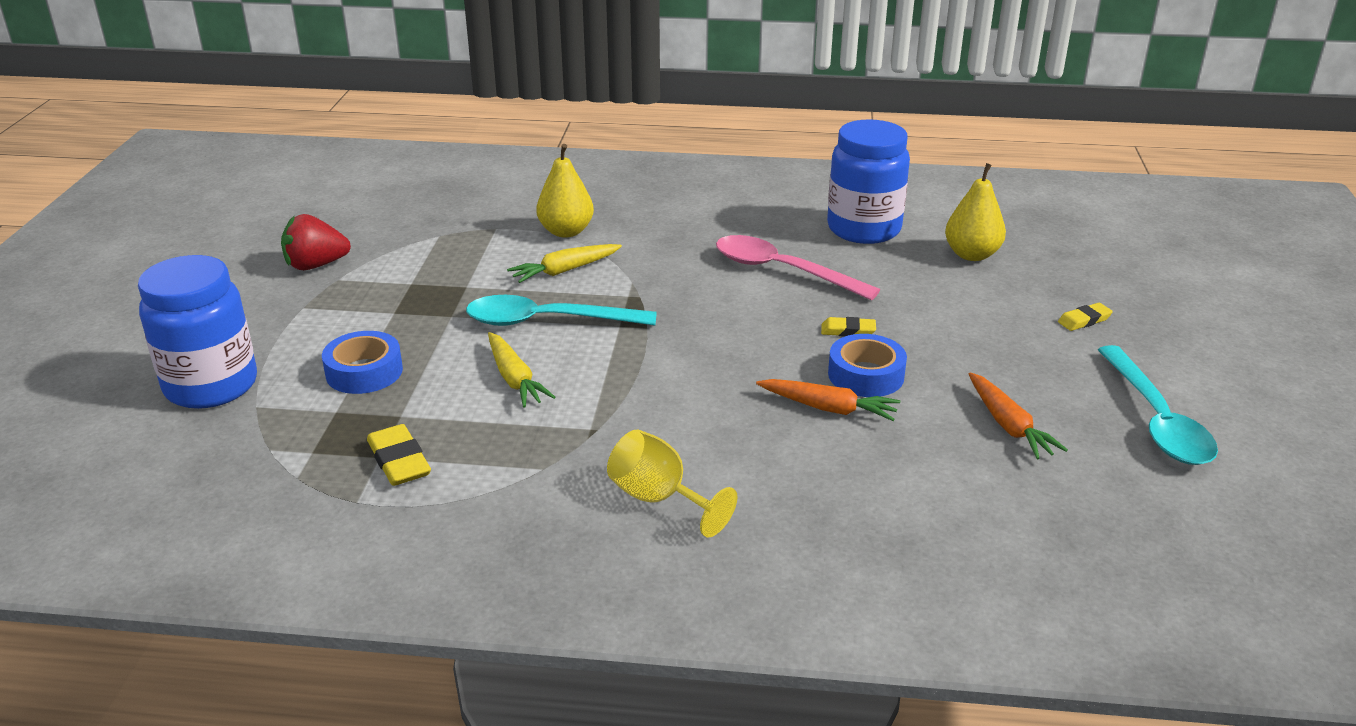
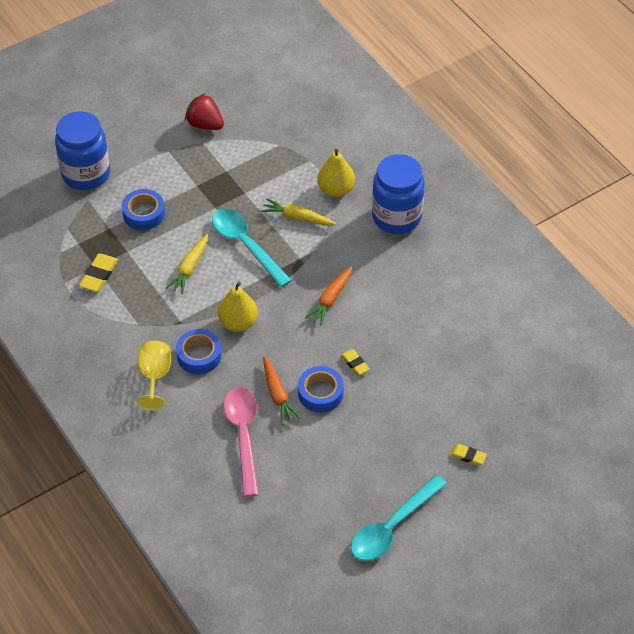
camera: 50 degrees right, 20 degrees up
(675, 441) = (199, 355): none -> blue tape
(782, 271) = (388, 302): pink spoon -> pink spoon (243, 435)
(864, 229) = (474, 309): blue jar -> blue jar (396, 217)
(971, 255) = (494, 373): yellow pear -> yellow pear (238, 323)
(1008, 425) = (330, 470): orange carrot -> orange carrot (331, 299)

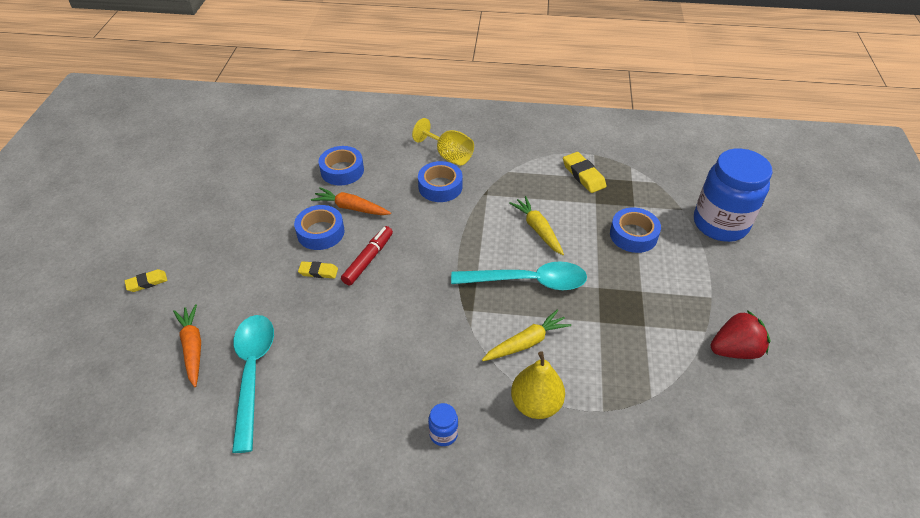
camera: 130 degrees right, 5 degrees down
(238, 323) = (446, 226): yellow pear -> none
(243, 435) = (342, 170): pink spoon -> blue tape
(315, 344) = (368, 259): none -> red marker
(331, 299) = (401, 301): orange carrot -> orange carrot (193, 348)
(392, 527) = (169, 199): turquoise spoon -> turquoise spoon (253, 372)
(396, 217) = (443, 434): blue jar -> blue jar, size x0.40

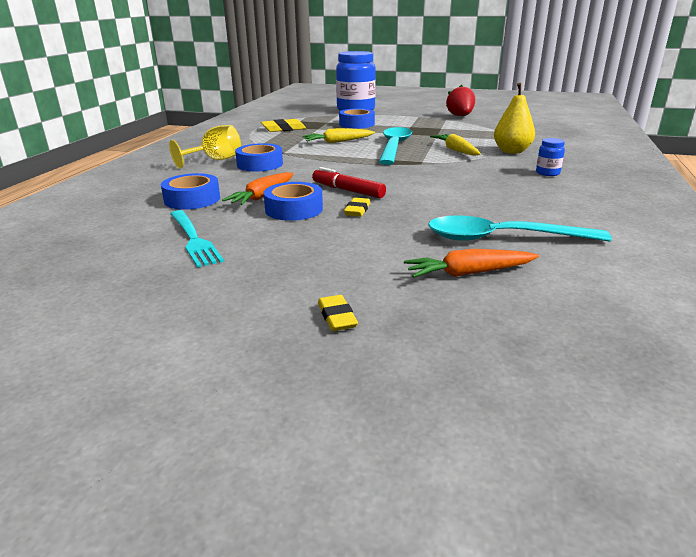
camera: 80 degrees left, 20 degrees down
(263, 194) = (194, 239): none -> turquoise fork

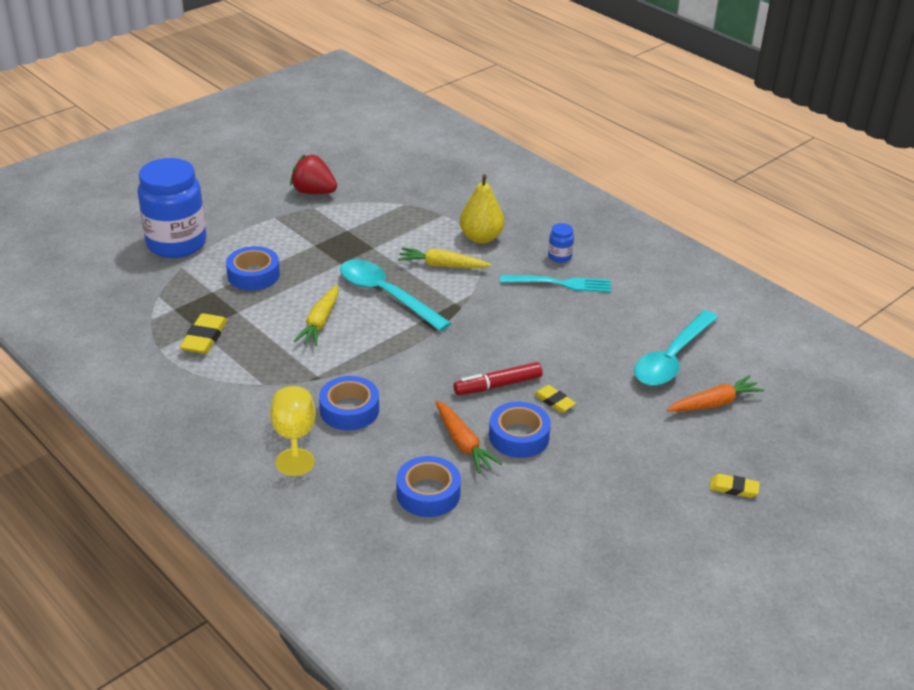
camera: 60 degrees left, 10 degrees up
(194, 239) = (543, 520): turquoise fork -> turquoise fork (561, 283)
(469, 273) = (714, 403): orange carrot -> orange carrot turned 135 degrees counterclockwise

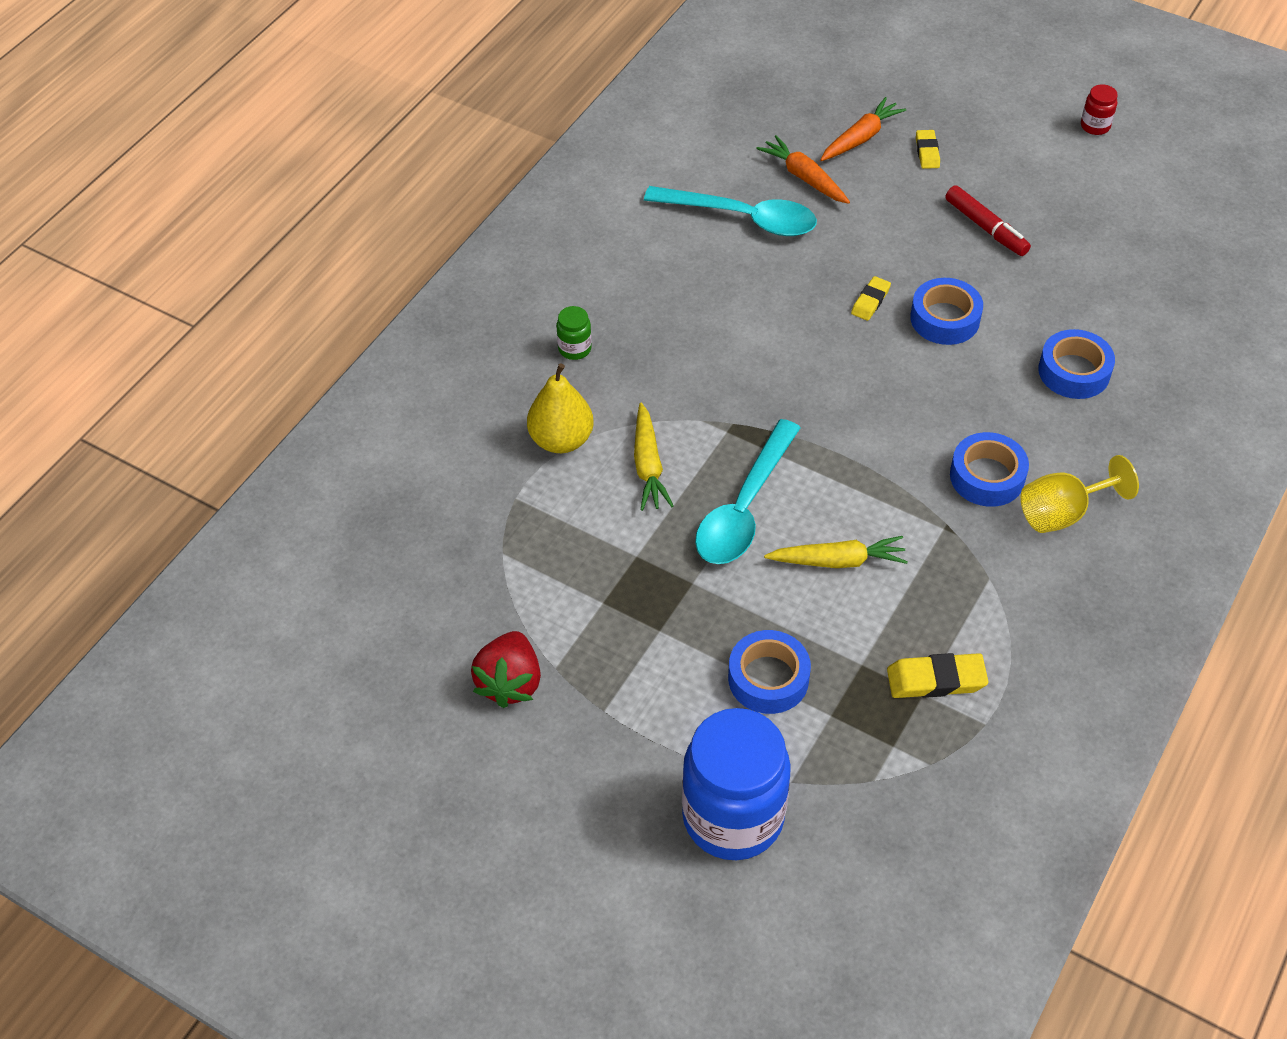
camera: 105 degrees left, 15 degrees up
(463, 443) = (982, 362): orange carrot -> orange carrot (860, 138)
(497, 385) = (869, 354): red marker -> red marker (986, 228)
(559, 257) = (575, 349): blue jar -> green jar
(561, 283) = (637, 336): turquoise fork -> none
(752, 629) = (1095, 126): none -> red jar

